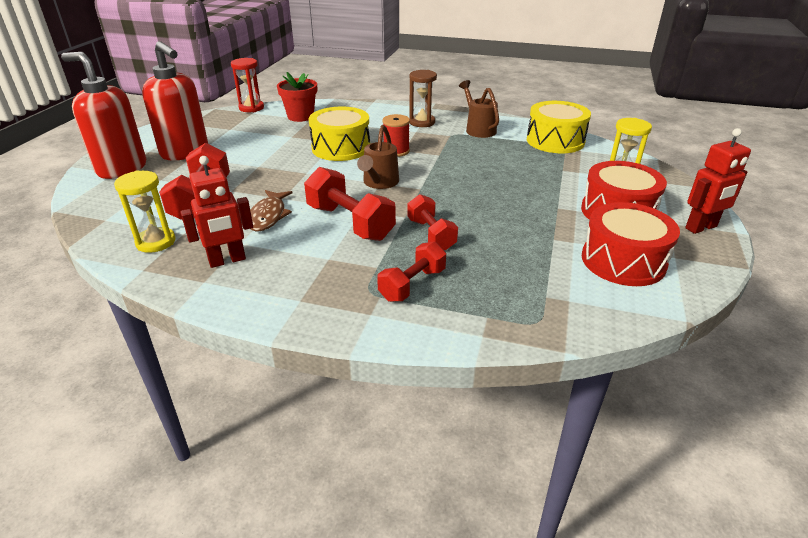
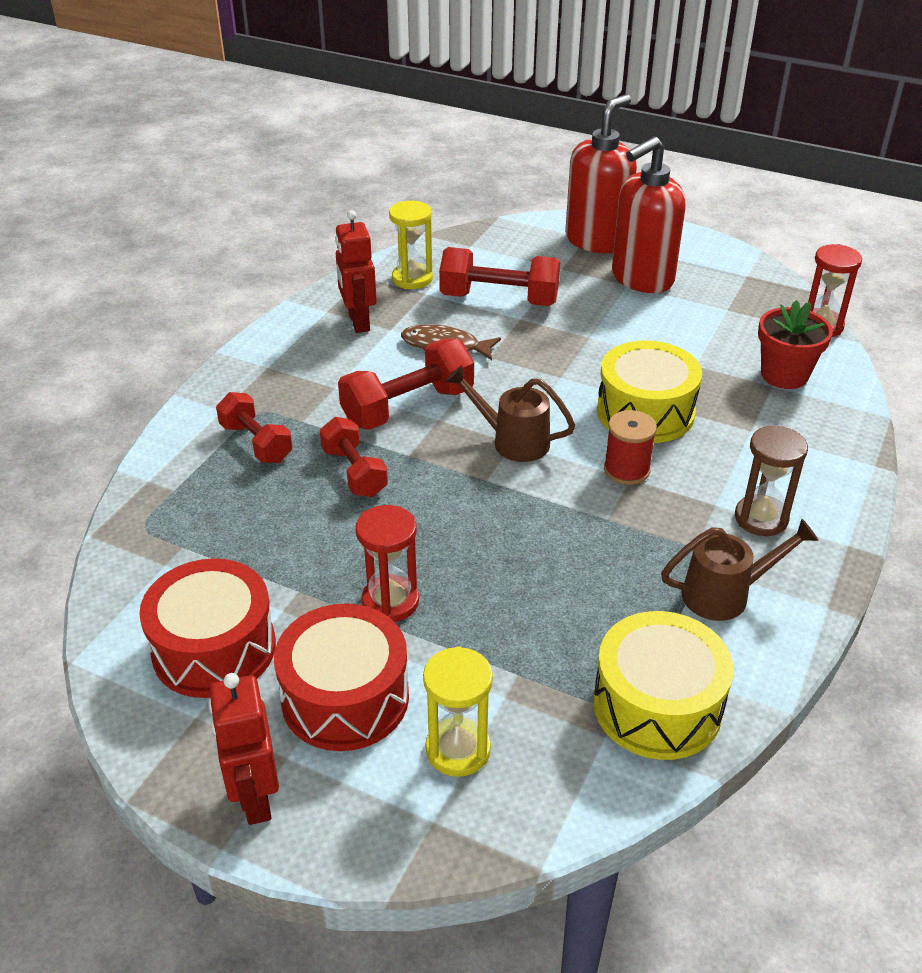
camera: 100 degrees right, 5 degrees up
(431, 234) = (354, 472): red dumbbell -> red dumbbell turned 75 degrees clockwise
(540, 207) = (390, 601): none -> red hourglass

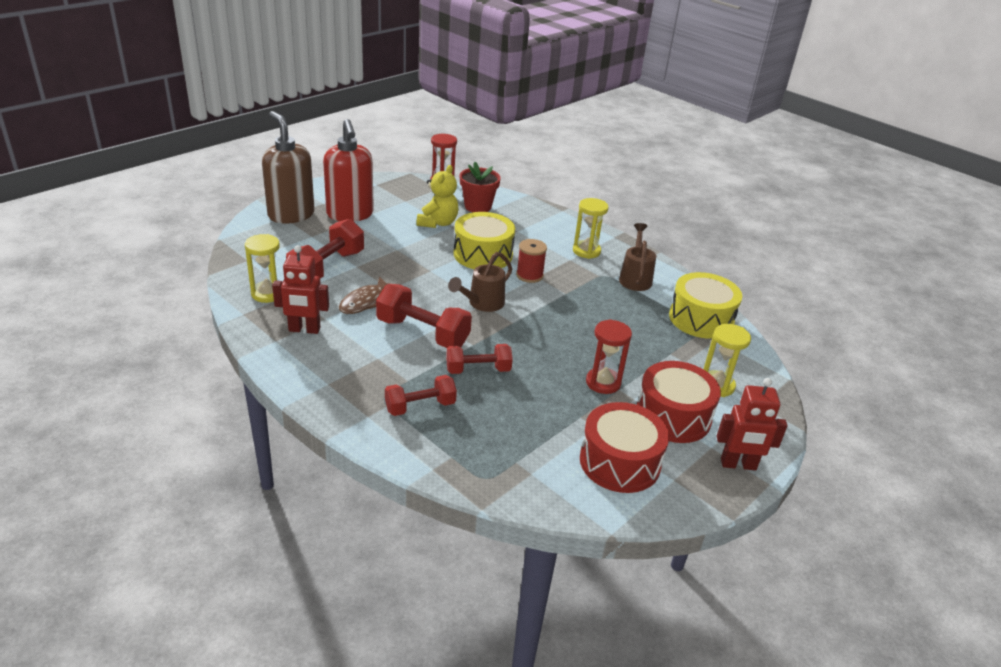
camera: 75 degrees left, 5 degrees down
(408, 407) = (423, 333): red dumbbell -> red dumbbell turned 45 degrees counterclockwise
(596, 240) = (291, 215): red soap dispenser -> brown soap dispenser
(694, 351) = (438, 223): none -> yellow teddy bear
(761, 518) = (586, 251): brown hourglass -> yellow hourglass

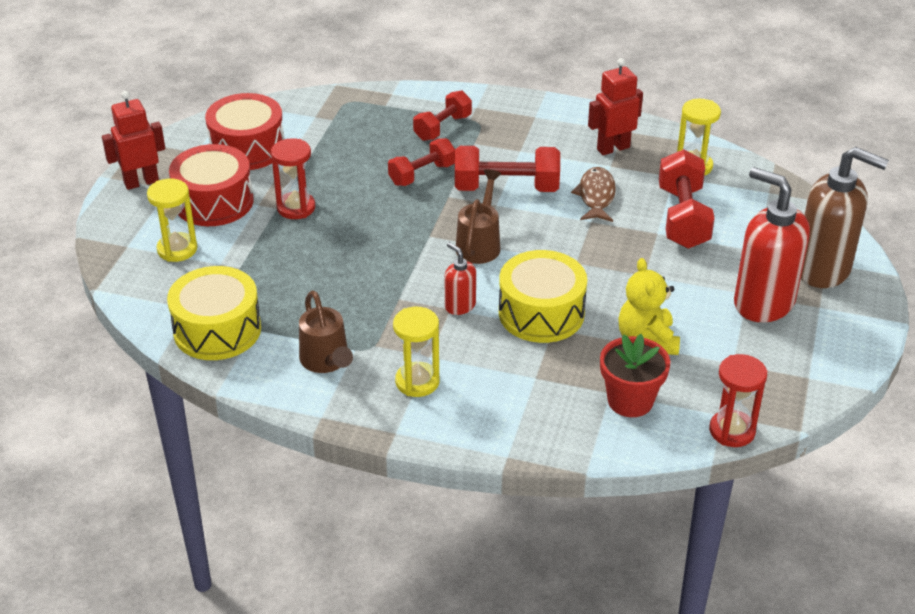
camera: 155 degrees right, 5 degrees up
(529, 275) = (460, 306): red spool -> red soap dispenser

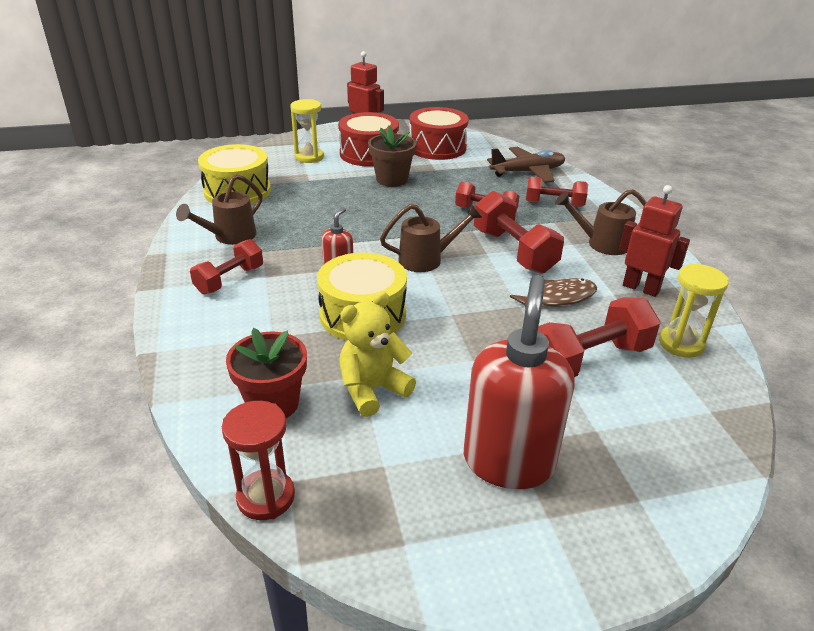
camera: 60 degrees right, 5 degrees down
(296, 208) = (392, 179): red hourglass -> brown flower pot
(364, 114) = (527, 172): none -> brown plane
(417, 382) = (230, 280): yellow hourglass -> red dumbbell
(533, 135) = (602, 244): none -> brown watering can
(823, 269) = (623, 501): brown soap dispenser -> none

